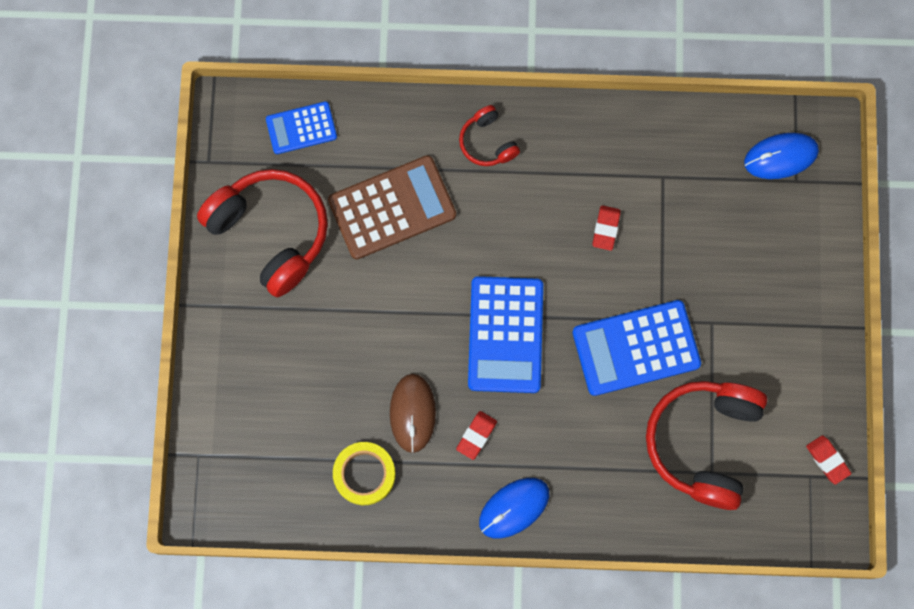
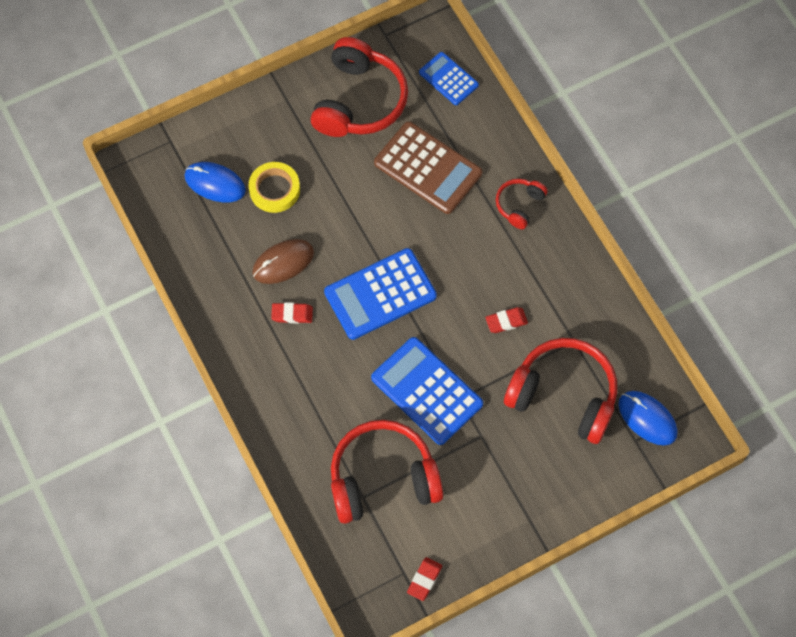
camera: 60 degrees right, 10 degrees down
(364, 474) = (219, 254): yellow tape -> yellow tape (274, 189)
(514, 508) = (253, 368): blue mouse -> blue mouse (215, 183)
(714, 220) = (563, 395): none -> red headphones

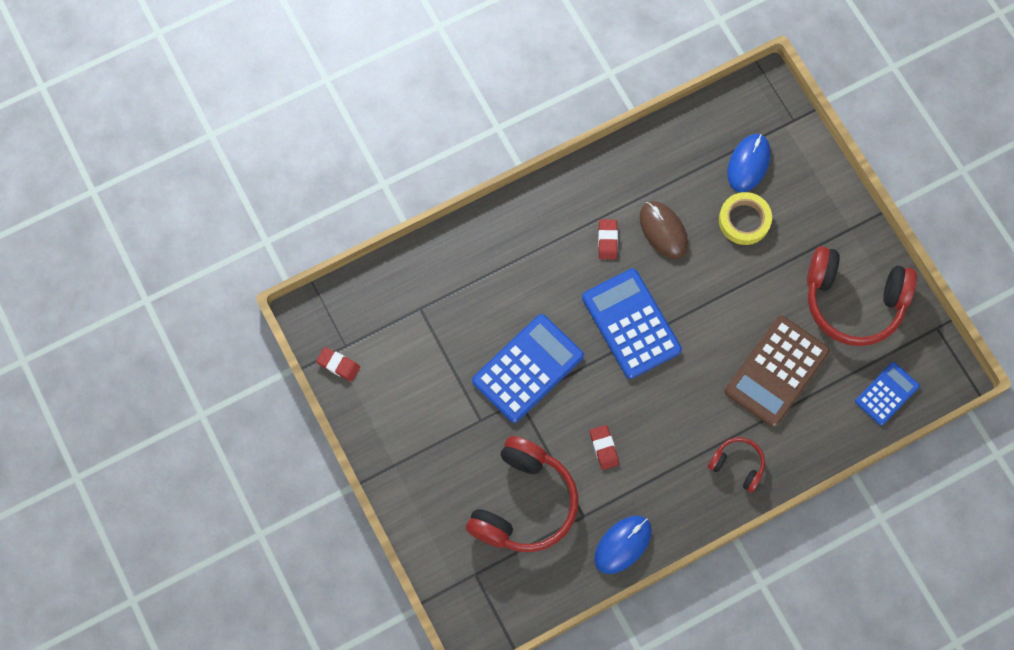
camera: 90 degrees right, 5 degrees up
(383, 478) = (438, 327): red headphones -> none
(647, 418) = (498, 588): blue mouse -> blue mouse (622, 544)

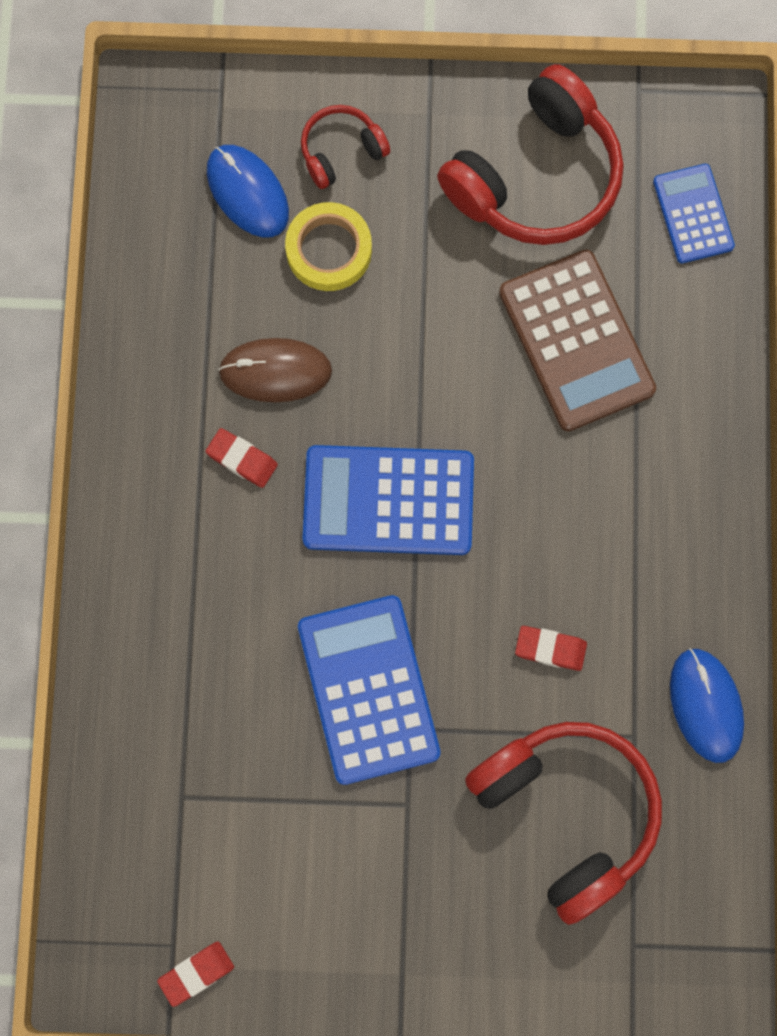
camera: 60 degrees left, 5 degrees up
(737, 465) = (680, 476): red headphones -> red headphones (341, 151)

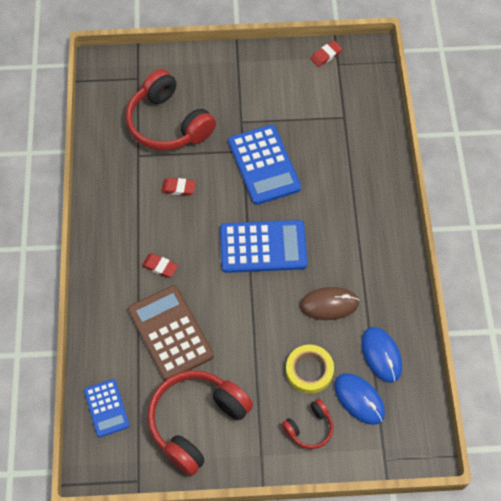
camera: 175 degrees right, 15 degrees down
(242, 459) = (339, 260): red eraser -> red eraser (160, 267)
(706, 705) = (104, 170): blue mouse -> blue mouse (381, 355)

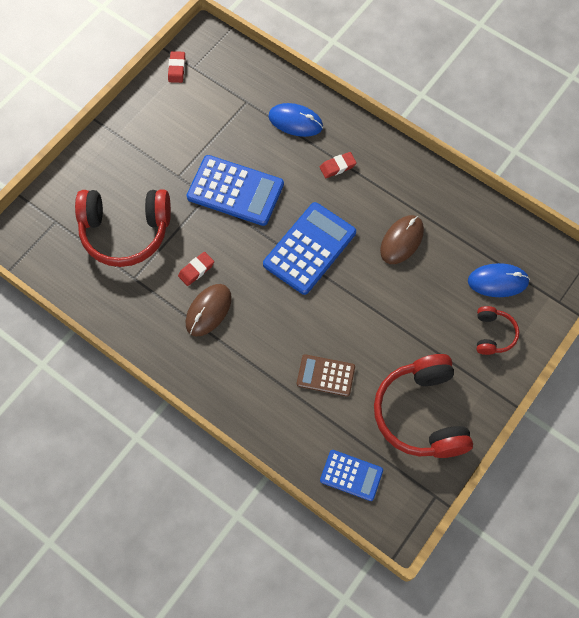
camera: 50 degrees left, 5 degrees up
(154, 219) = (208, 311): none -> brown mouse
(160, 267) = (257, 339): red eraser -> red eraser (337, 166)
(170, 333) = (325, 375): brown calculator -> brown calculator, size x0.58
(309, 370) = (445, 298): yellow tape -> none
(381, 355) = (474, 238): blue mouse -> blue mouse (295, 121)

